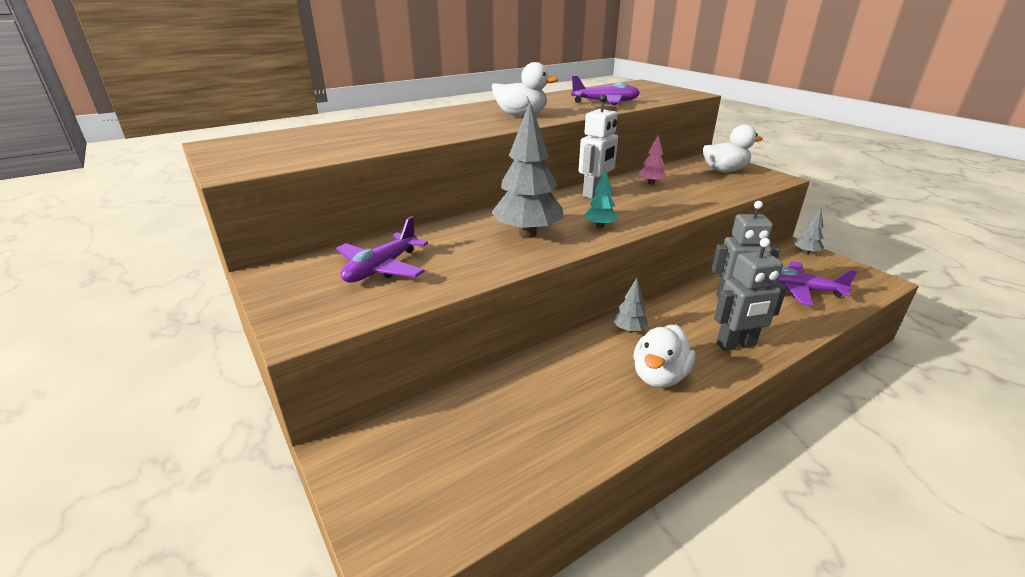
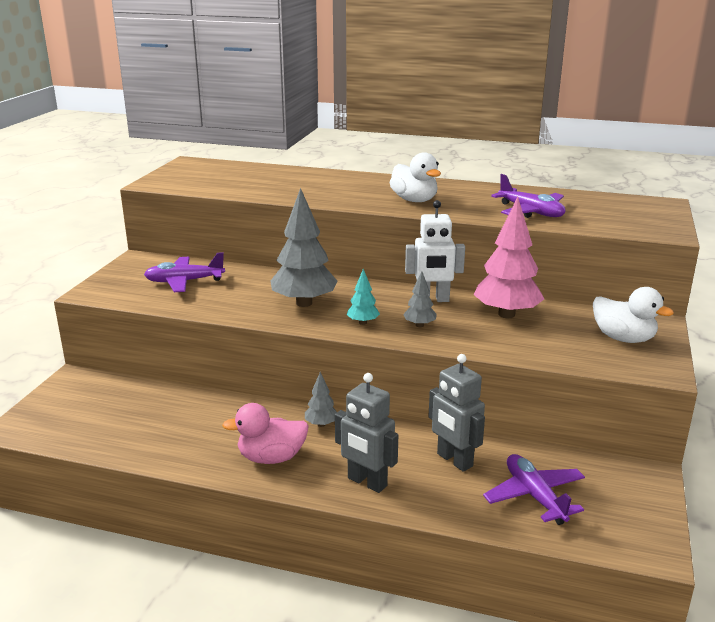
camera: 50 degrees right, 5 degrees down
(651, 183) = (506, 314): pink tree -> pink tree, size x2.11
(659, 376) = (271, 458): white duck -> pink duck
(806, 253) = (643, 482): grey tree -> grey tree (419, 325)

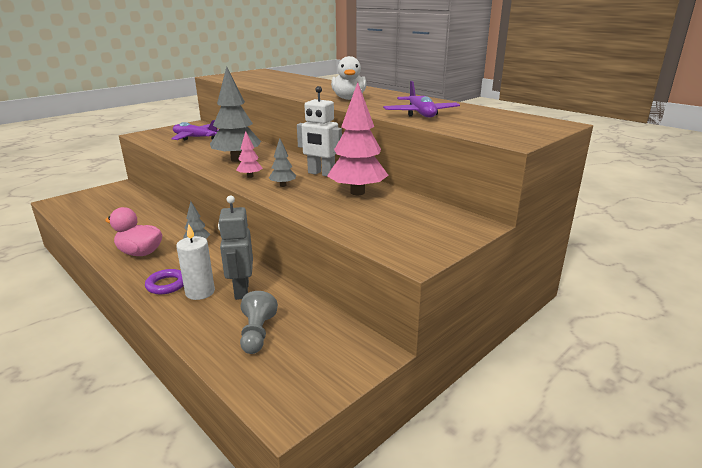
camera: 30 degrees right, 0 degrees up
(363, 323) = (250, 176): turquoise tree -> pink tree
(366, 482) = (166, 285): grey robot -> purple ring
(415, 477) = (200, 292): none -> white candle
(534, 496) = (257, 334): purple plane -> grey pawn
(623, 338) = (423, 228): white duck -> none

